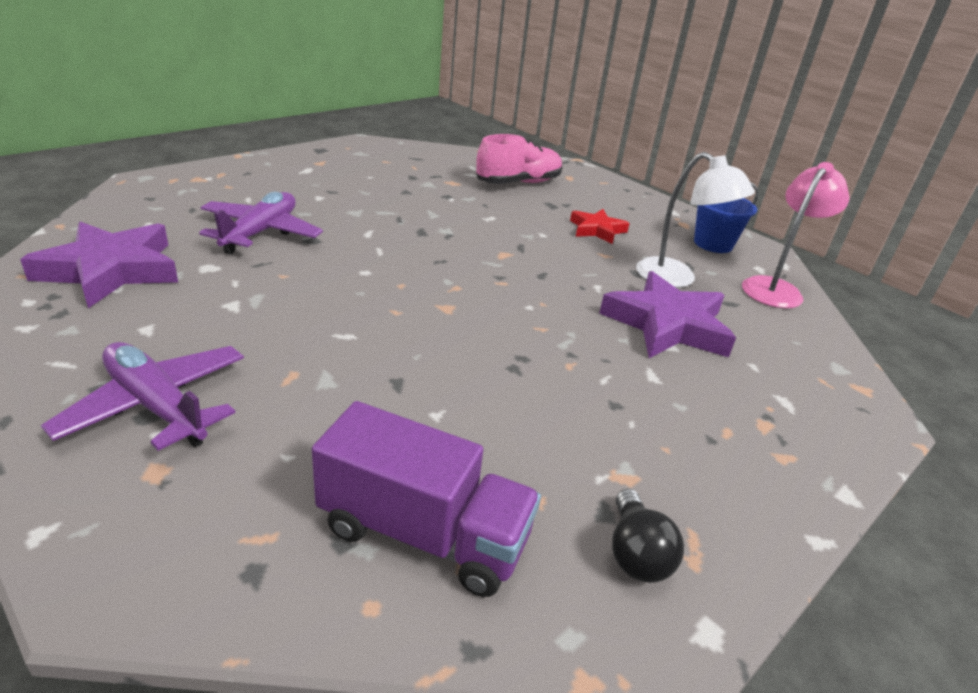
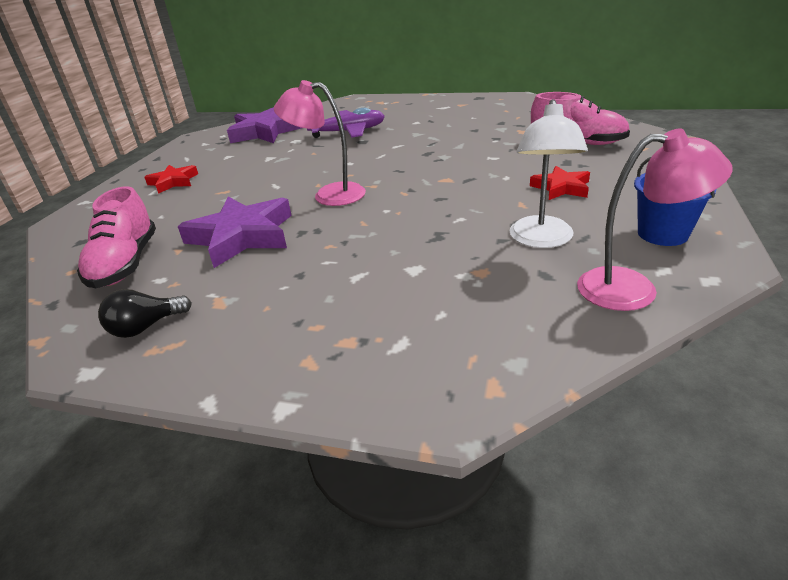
camera: 65 degrees right, 0 degrees up
(156, 406) = (173, 182): purple plane -> red star
(423, 533) = (126, 264): purple truck -> pink shoe
(438, 316) = (329, 194): none -> pink lamp
(667, 325) = (446, 259): purple star -> purple star (242, 236)

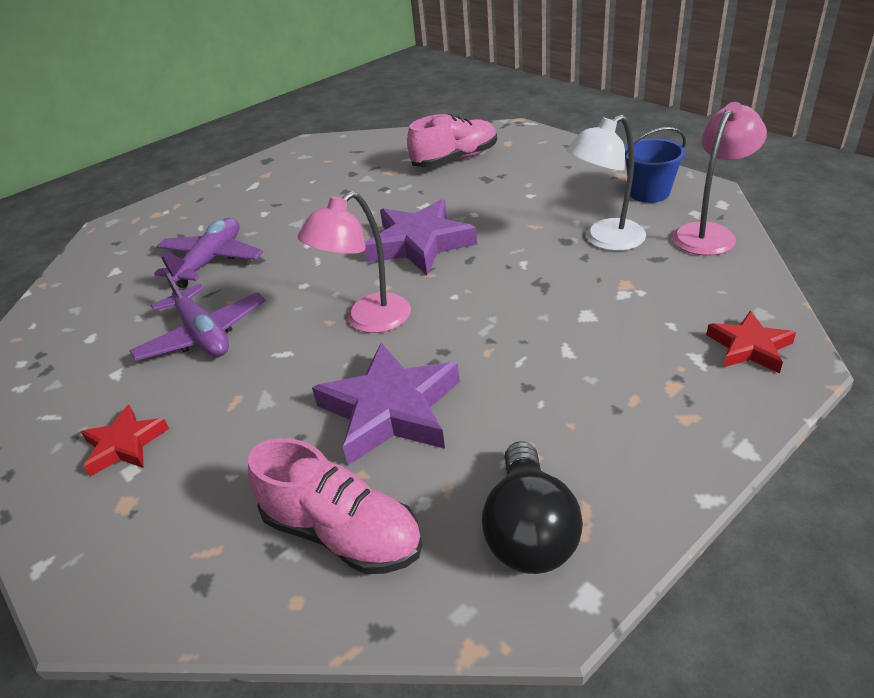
camera: 55 degrees left, 5 degrees up
(145, 327) = (529, 531): black light bulb -> black light bulb, size x1.55
(265, 132) = (84, 322): purple star -> purple star (419, 244)
(275, 160) = (203, 335): none -> purple plane
(541, 240) = (605, 240): white lamp -> white lamp turned 105 degrees clockwise
(561, 188) = (529, 199): red star -> red star (749, 347)

